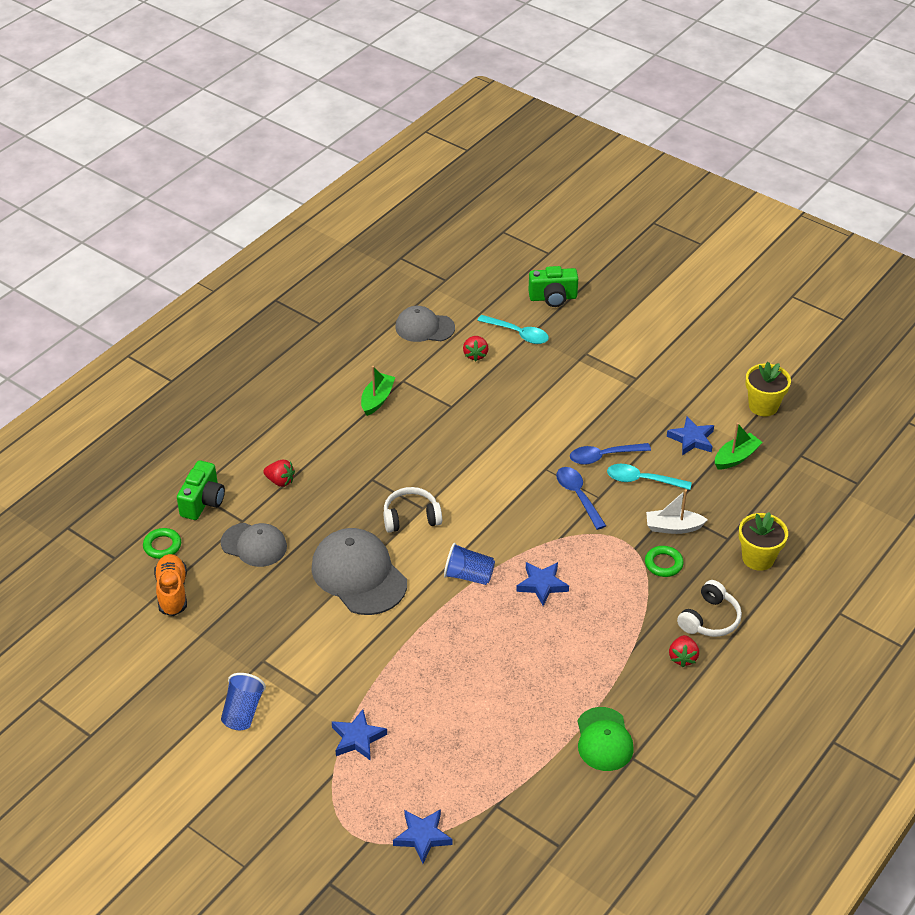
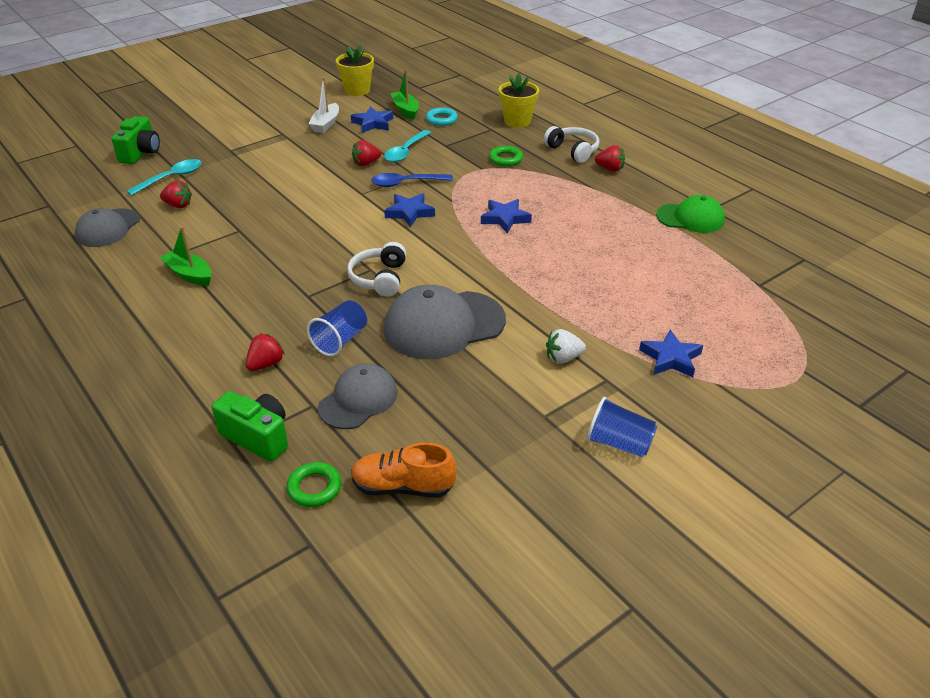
camera: 75 degrees left, 5 degrees down
(337, 662) = (563, 358): none -> white strawberry
(422, 836) = (797, 333): blue star -> blue star (409, 212)
(468, 575) = (476, 256): blue cup -> blue cup (340, 340)
(603, 456) = (366, 163): blue spoon -> red strawberry
(673, 527) = (467, 148): white boat -> white boat (326, 124)
(729, 492) = (441, 119): none -> turquoise ring

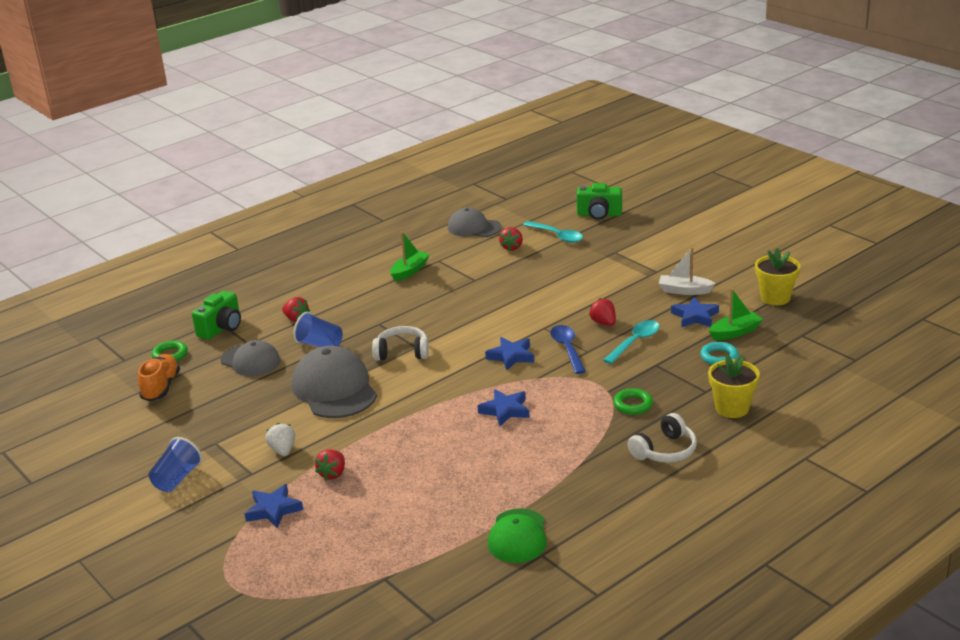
camera: 90 degrees right, 10 degrees down
(406, 151) = (635, 342): turquoise spoon -> turquoise spoon turned 105 degrees clockwise
(610, 169) = (625, 478): red strawberry -> red strawberry (333, 474)

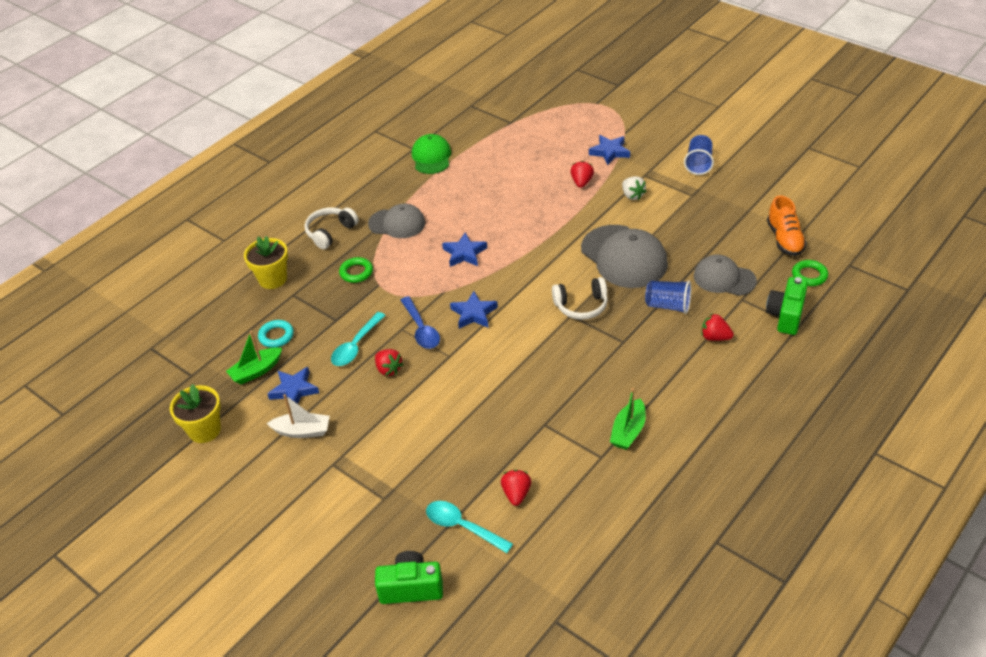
camera: 170 degrees right, 15 degrees up
(474, 227) = (580, 535): grey cap -> grey cap (397, 223)

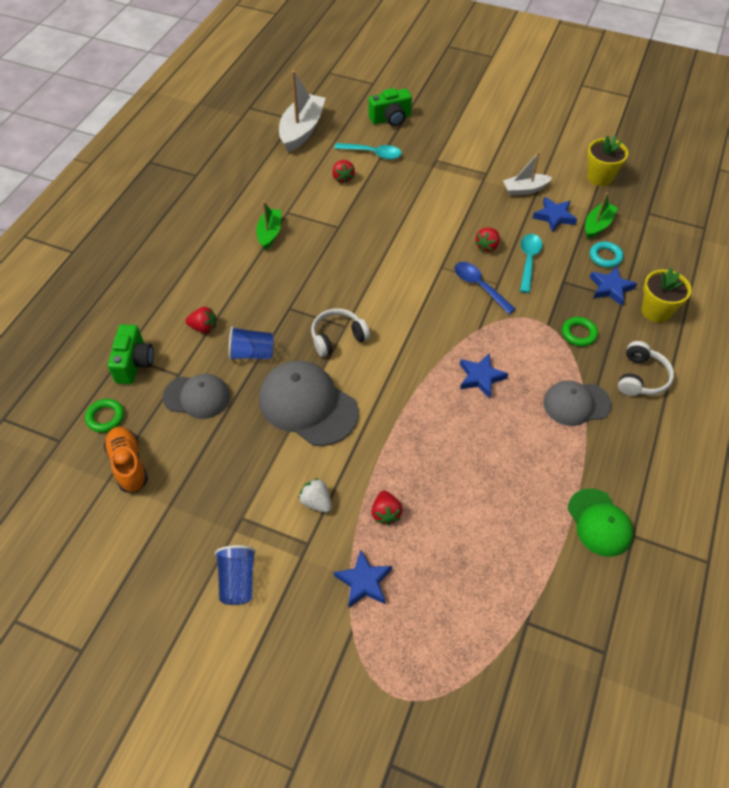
camera: 160 degrees right, 10 degrees up
(388, 369) = (487, 246): red strawberry -> red strawberry turned 90 degrees counterclockwise
(474, 313) = (438, 310): blue star -> blue star (610, 288)
(549, 594) = (302, 130): none -> white boat

